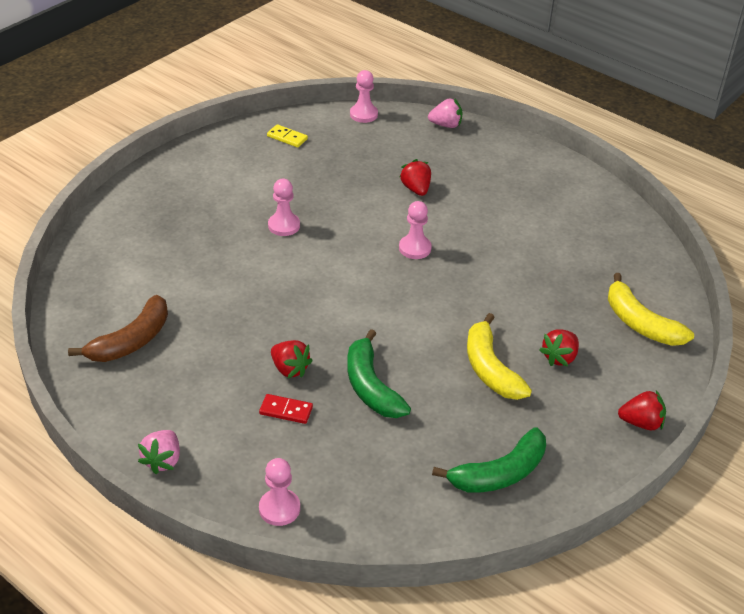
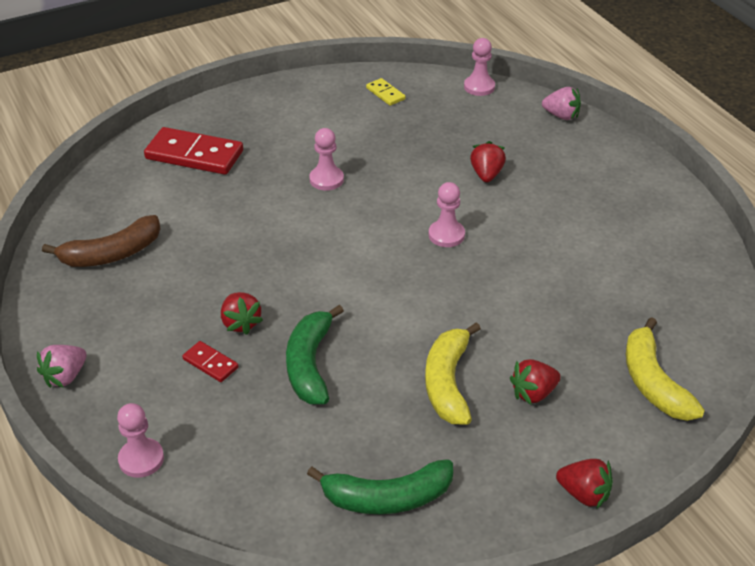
camera: 25 degrees right, 0 degrees up
(149, 232) = (194, 155): none -> red domino

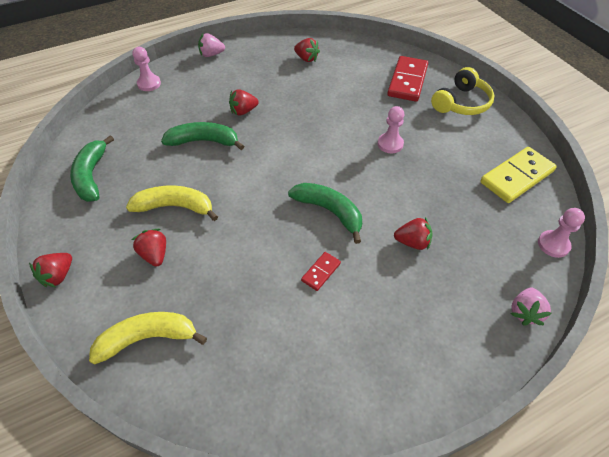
camera: 90 degrees right, 10 degrees up
(65, 376) = (211, 54): pink strawberry -> pink strawberry turned 45 degrees counterclockwise
(112, 254) = (306, 59): brown banana -> red strawberry
(210, 363) = (212, 102): red domino -> red domino (321, 272)
(250, 115) = (461, 103): none -> yellow headphones
(385, 94) = (517, 177): yellow domino -> yellow domino, size x2.07
(446, 235) = (329, 211): pink pawn -> green banana

